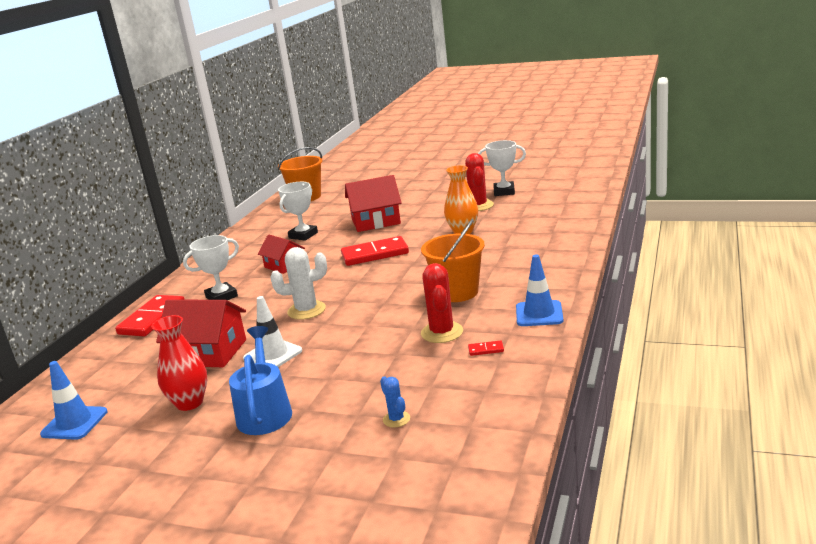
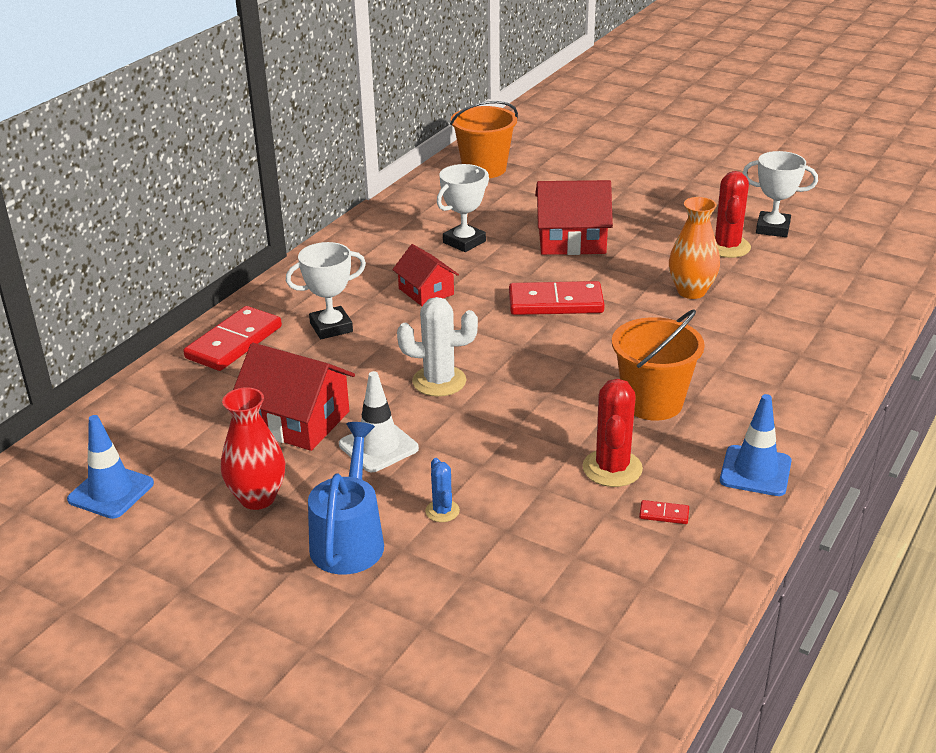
camera: 10 degrees right, 10 degrees up
(396, 419) = (515, 597): blue cactus -> blue cactus (442, 511)

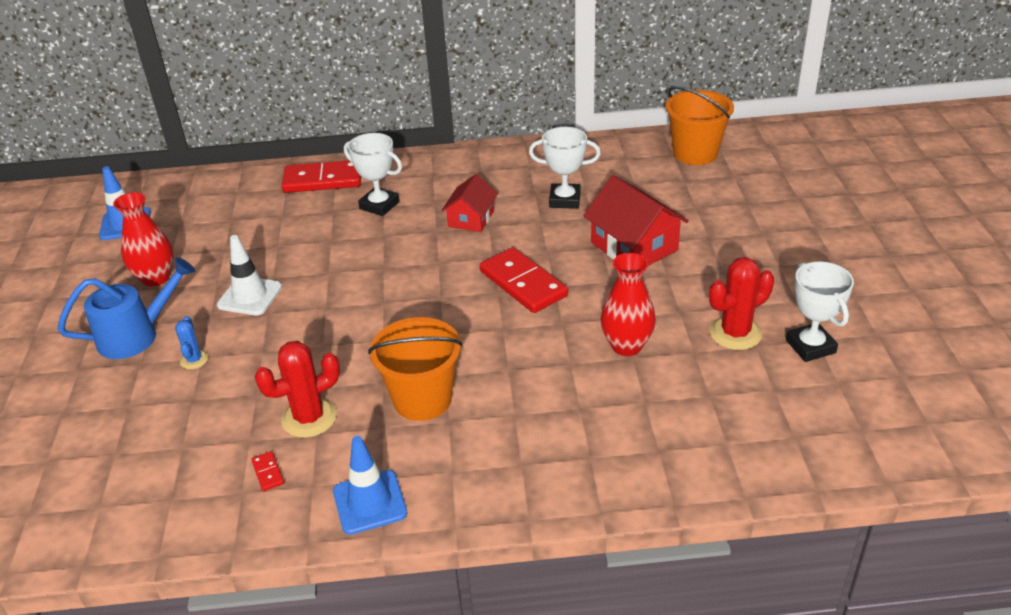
camera: 55 degrees right, 5 degrees up
(297, 421) = (253, 249): red house -> none
(439, 381) = (354, 282): white cactus -> none
(442, 511) = (194, 360): blue cactus -> blue cactus turned 45 degrees counterclockwise
(691, 291) = (626, 346): orange vase -> red vase

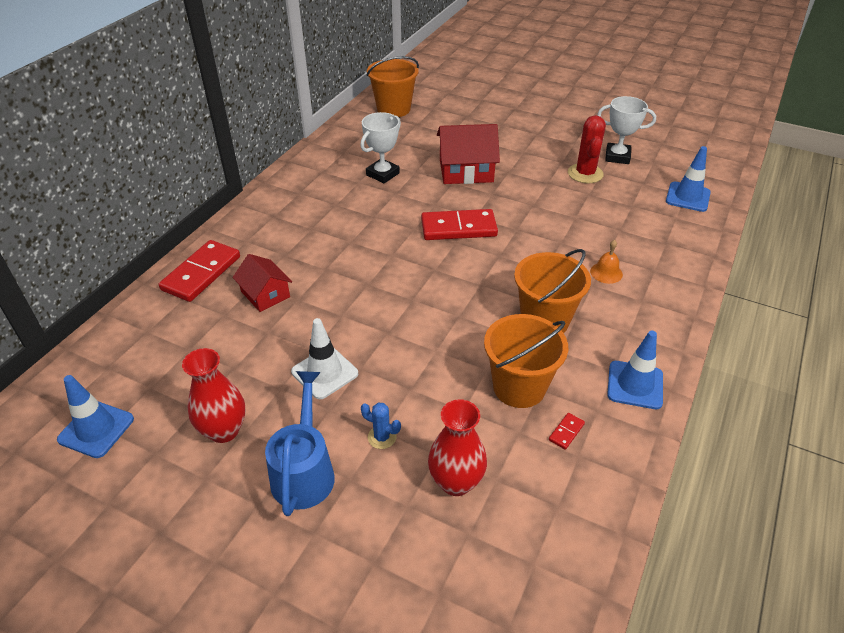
camera: 60 degrees left, 5 degrees up
(268, 472) = (566, 432): red domino -> red domino turned 60 degrees counterclockwise
(309, 418) = (519, 387): red cactus -> orange bucket
(379, 205) = (281, 256): white trophy -> none
(471, 219) = (355, 220): red house -> red house (265, 294)
(547, 418) = (606, 272): none -> orange bell
(626, 346) = (563, 214): red vase -> red vase (456, 482)
(789, 440) = (687, 197): none -> blue traffic cone

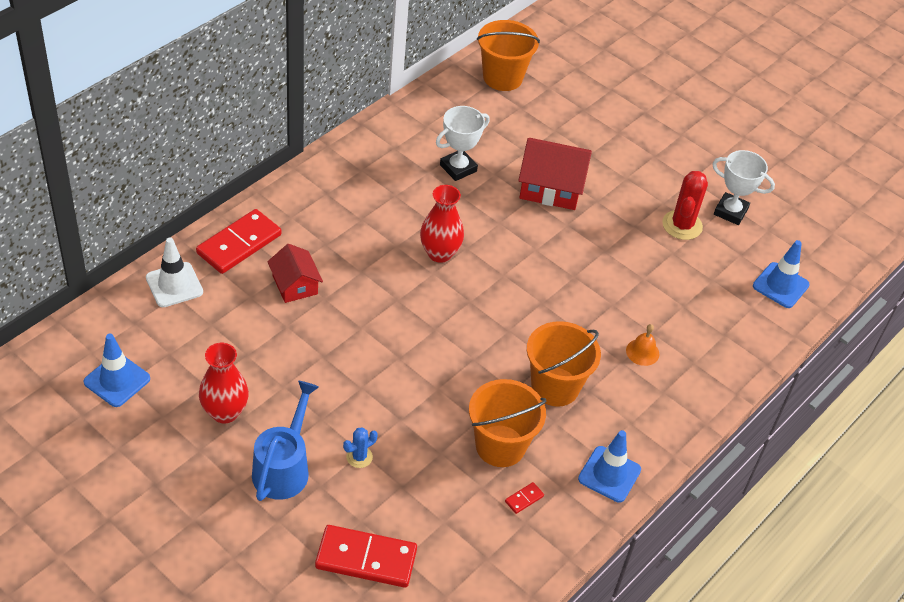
camera: 10 degrees right, 5 degrees up
(324, 372) = (327, 382): white traffic cone -> white traffic cone (174, 285)
(382, 437) = (359, 457): blue cactus -> blue cactus turned 75 degrees counterclockwise
(456, 482) = (409, 514): red vase -> red vase (439, 253)
(458, 228) = (513, 258): red domino -> red domino (366, 558)

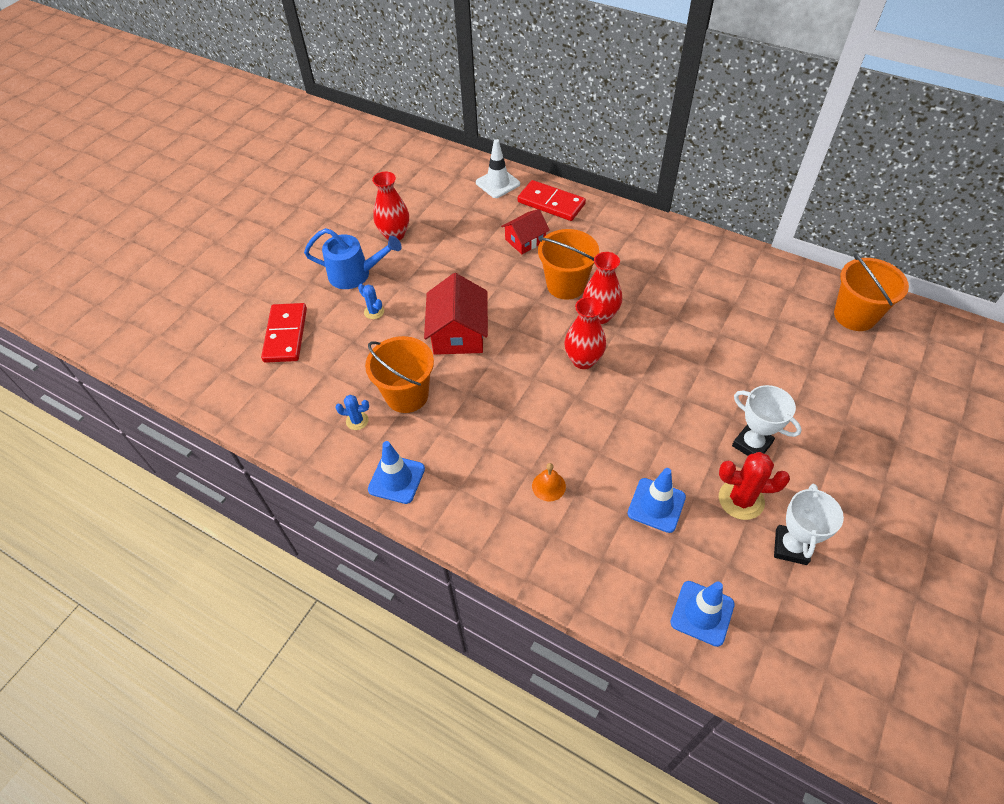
camera: 85 degrees right, 5 degrees up
(117, 380) = (406, 181): blue traffic cone -> blue traffic cone (656, 505)
(458, 168) = (709, 307): white trophy -> white trophy (752, 444)
(496, 284) = (583, 360): none -> red vase
(524, 499) = (357, 421): red domino -> blue cactus
(551, 187) = (728, 378): red house -> red house (458, 333)
(555, 386) = (482, 422): orange bucket -> orange bucket (566, 285)

